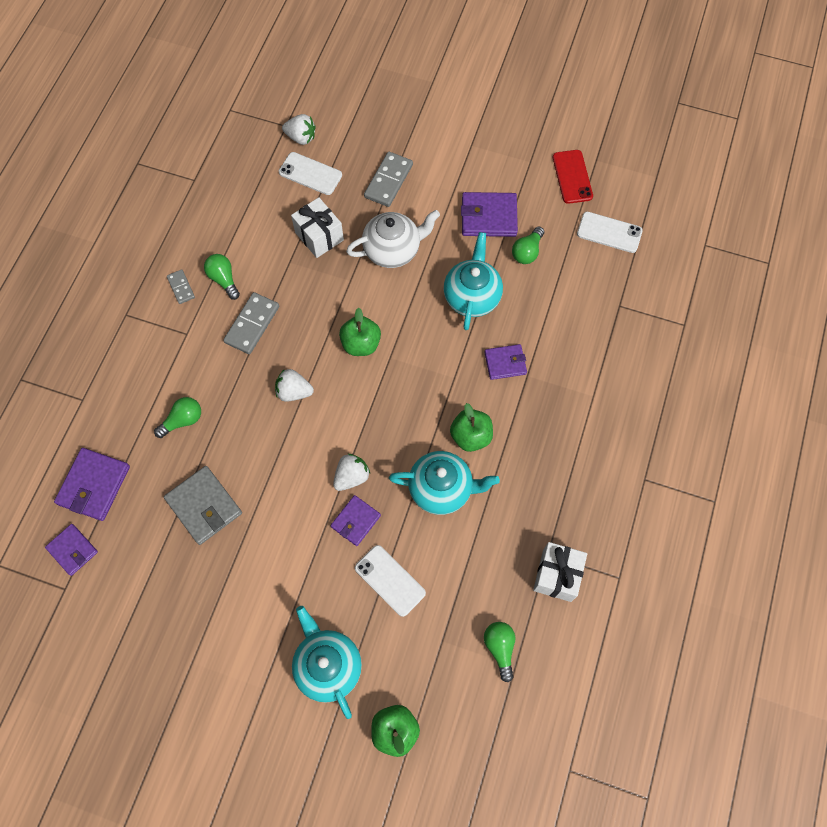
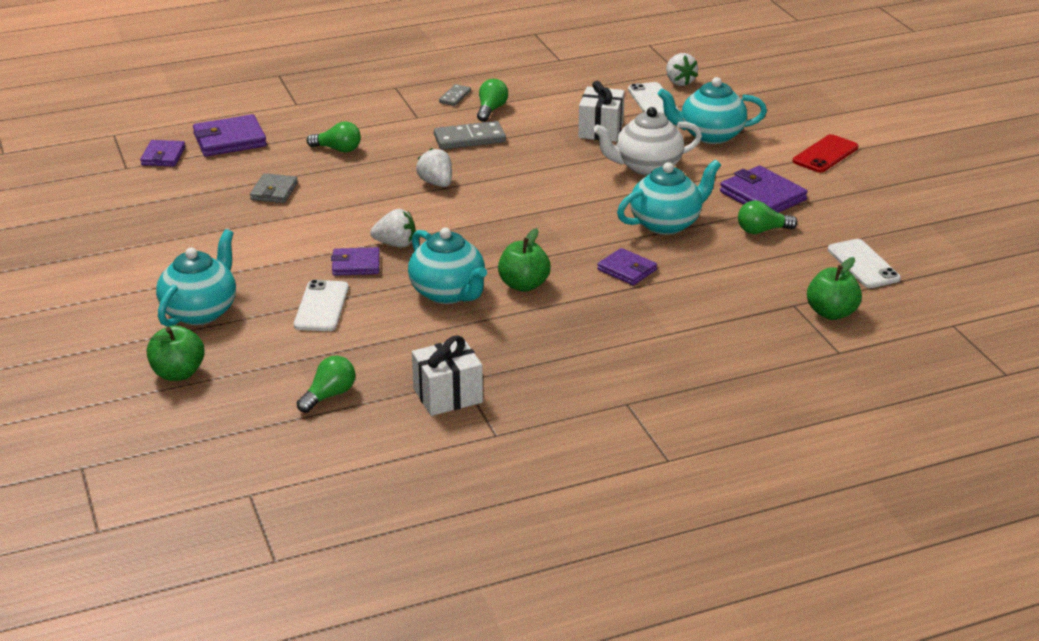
camera: 50 degrees right, 35 degrees down
(204, 506) = (274, 191): grey wallet -> grey wallet, size x0.64
(361, 344) = (530, 192): green apple -> green apple (831, 313)
(388, 181) = (710, 135): grey domino -> turquoise teapot
(393, 250) = (646, 167): white teapot -> white teapot turned 135 degrees clockwise
(572, 177) = (885, 218): red phone -> red phone (825, 154)

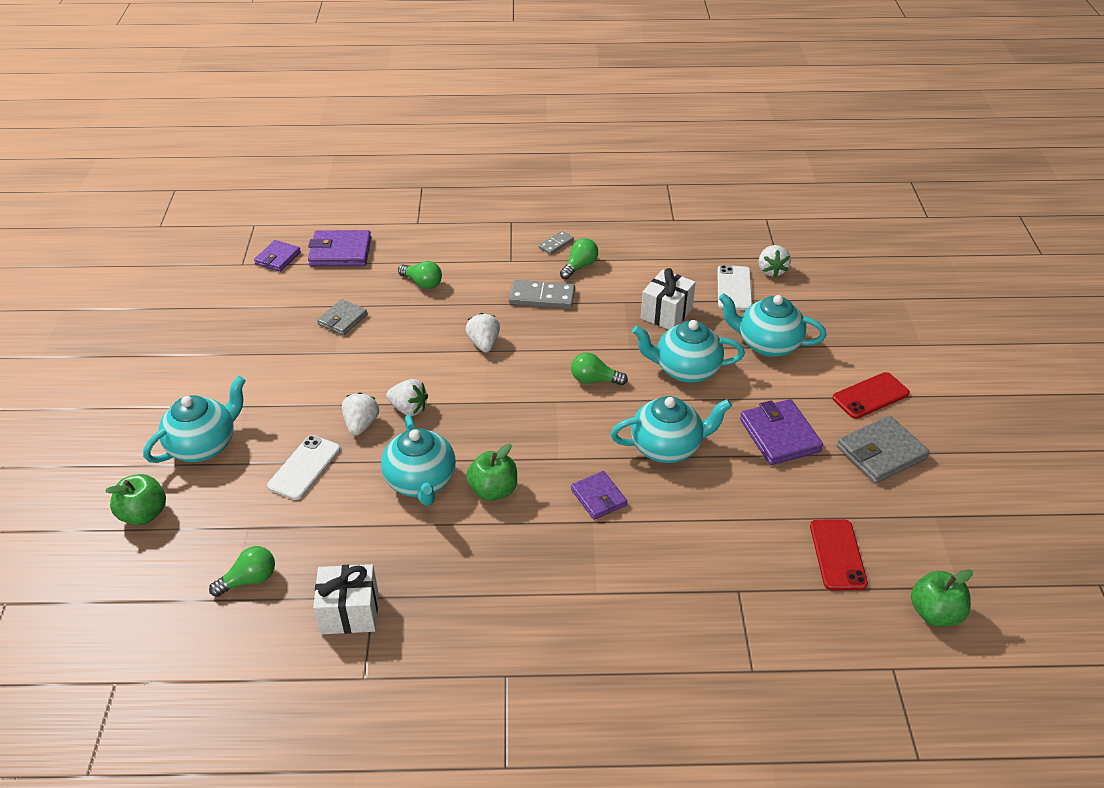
camera: 20 degrees right, 10 degrees up
(356, 264) = (361, 424): purple wallet -> white strawberry
(646, 167) = (685, 370): white teapot -> turquoise teapot
(762, 230) = (756, 481): green light bulb -> green light bulb (594, 380)
(831, 313) = (771, 613): green apple -> green apple (935, 613)
(858, 191) = (881, 453): none -> grey wallet
(863, 264) = (837, 555): white phone -> red phone

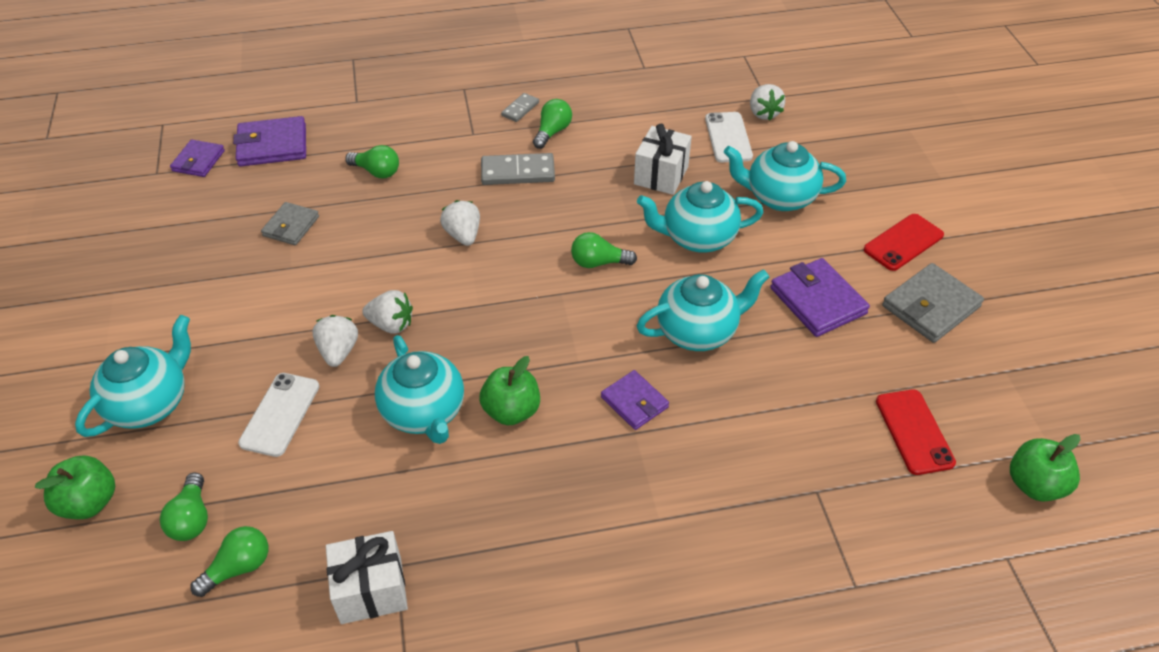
camera: 10 degrees left, 5 degrees up
(220, 537) = (192, 518): none -> green light bulb

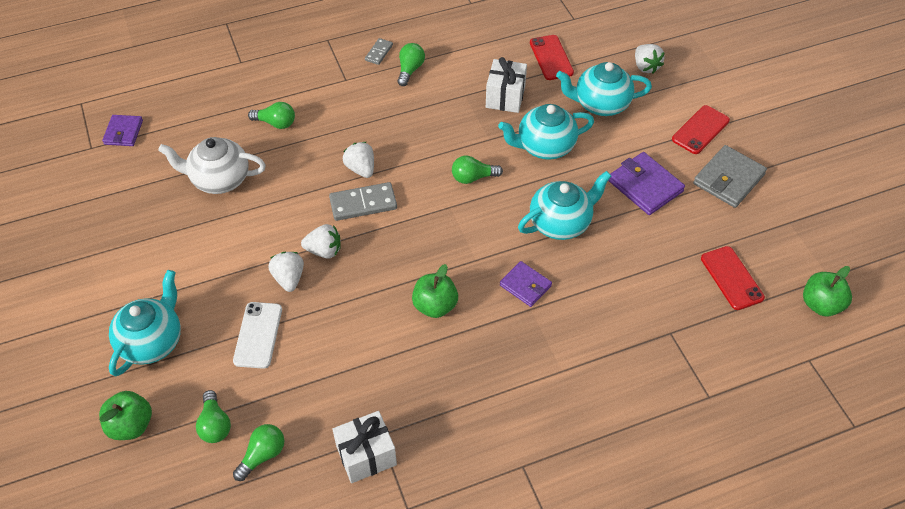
camera: 10 degrees left, 5 degrees up
(272, 145) = (182, 111): purple wallet -> none
(291, 226) = (219, 180): grey wallet -> white teapot
(424, 413) = (369, 317): turquoise teapot -> none
(518, 172) = (391, 109): grey domino -> grey domino (363, 203)
(728, 137) = (551, 58): white phone -> red phone
(763, 113) = (574, 33): white strawberry -> white strawberry (646, 67)

